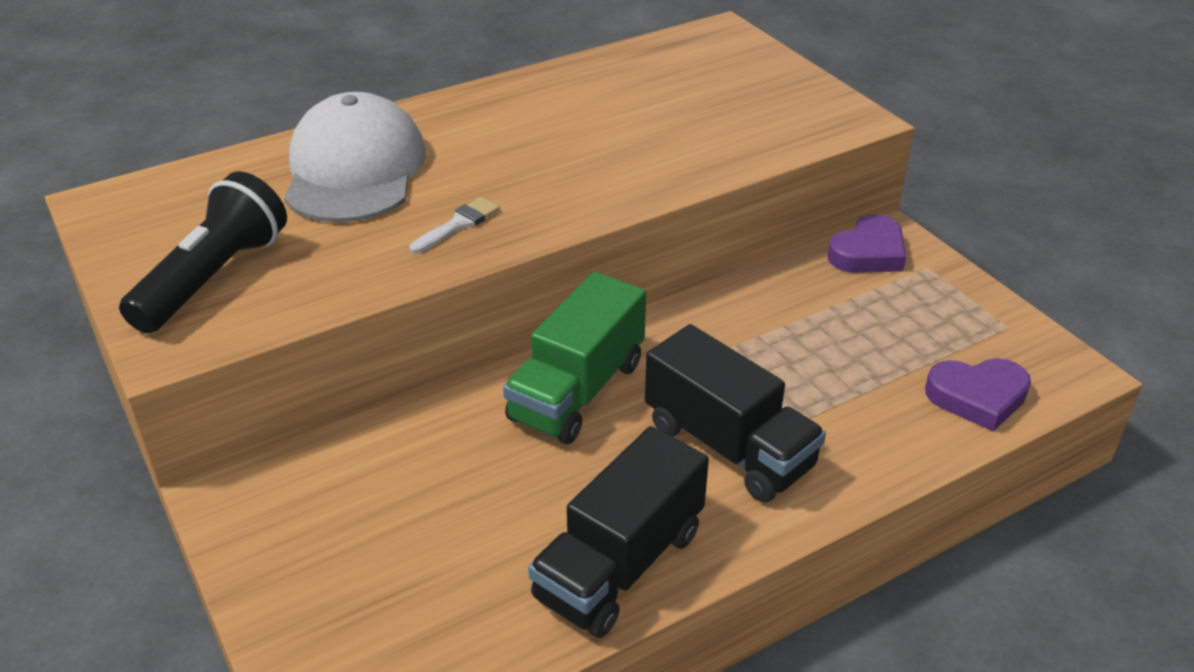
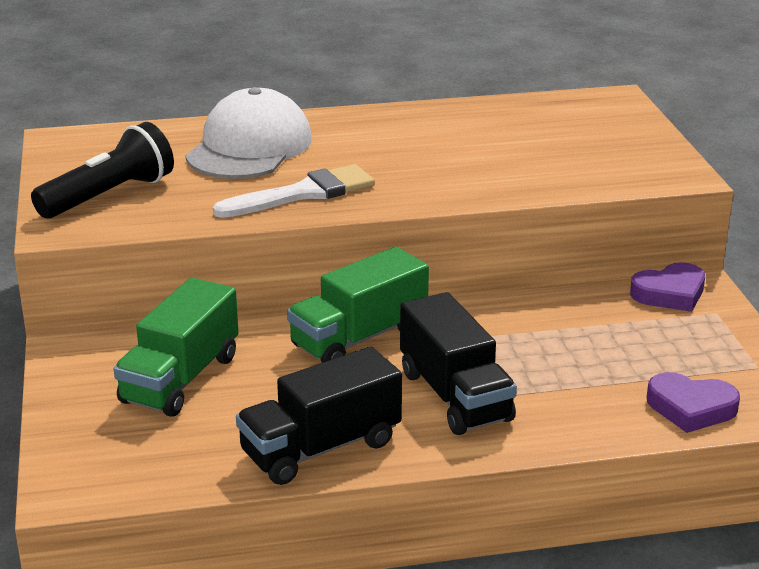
camera: 20 degrees right, 10 degrees down
(396, 506) = (181, 379): none -> green truck
(458, 224) = (303, 193): white brush -> white brush, size x1.91

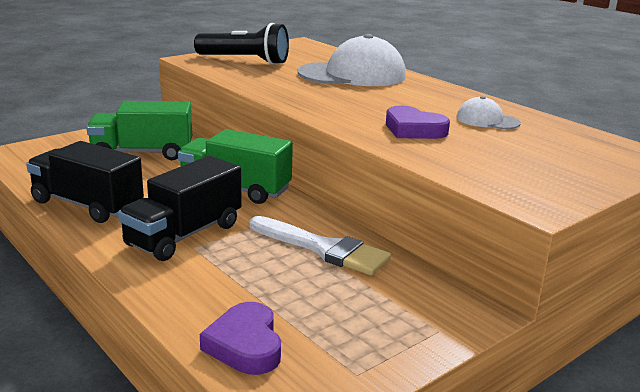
camera: 60 degrees right, 5 degrees down
(303, 193) = (306, 95): white brush -> white brush (323, 248)
(472, 129) = (487, 120): none -> white cap
(670, 293) = (444, 298): purple heart -> purple heart (413, 129)

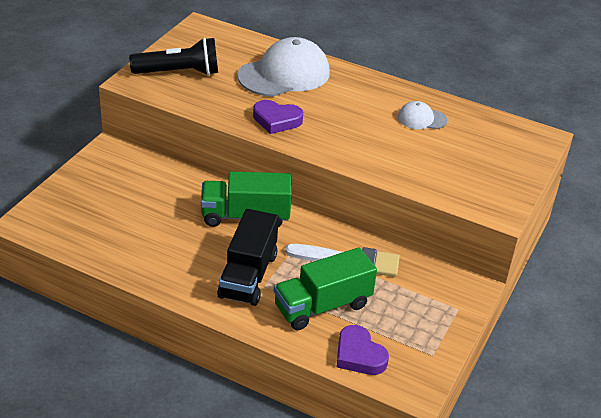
camera: 25 degrees left, 15 degrees up
(87, 205) = (151, 266): black truck -> none
(142, 153) = (137, 193): green truck -> green truck (322, 306)
(413, 129) = (379, 146): purple heart -> purple heart (276, 120)

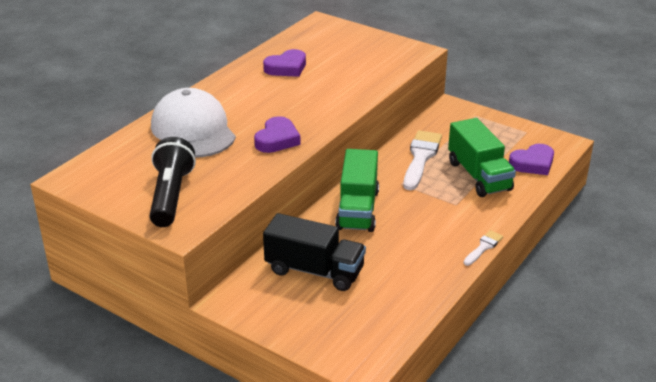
camera: 80 degrees left, 5 degrees down
(190, 303) = (483, 247): none -> white brush
(248, 276) = (443, 212): black truck -> black truck (314, 271)
(421, 119) = (286, 68): white cap -> purple heart

